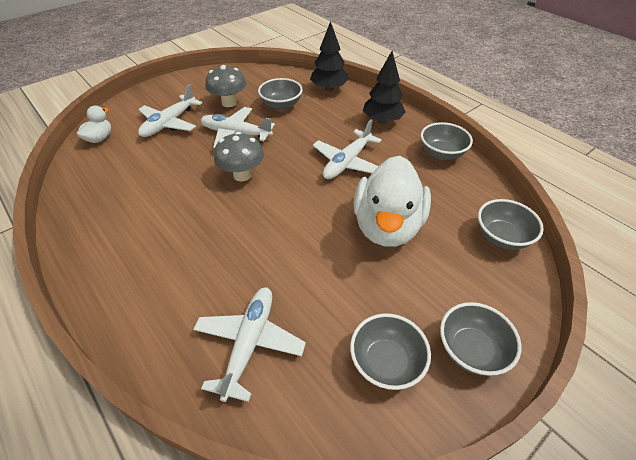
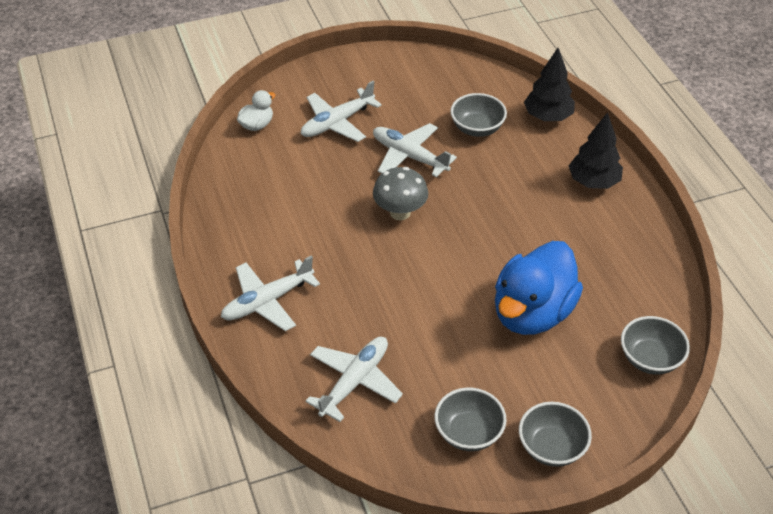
camera: 20 degrees right, 0 degrees up
(229, 103) = (414, 109): grey mushroom -> none
(347, 162) = (523, 227): white plane -> white plane (267, 301)
(387, 226) = (532, 313): white duck -> blue duck
(441, 153) = (643, 245): grey bowl -> none

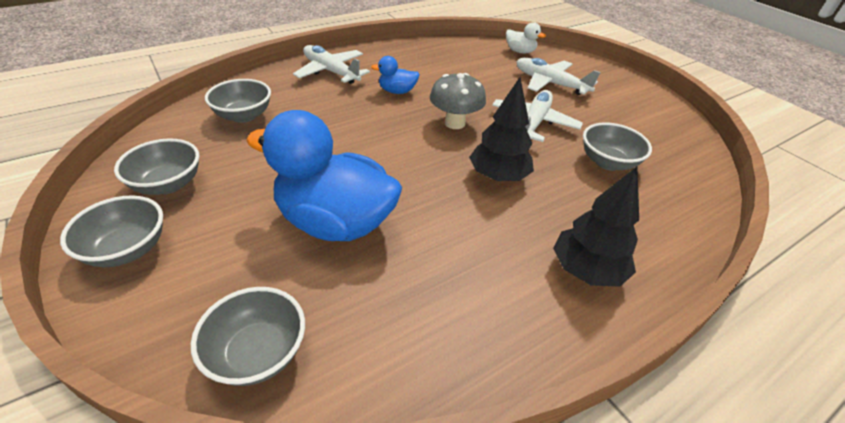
camera: 75 degrees right, 5 degrees down
(328, 247) = (397, 91): none -> blue duck
(355, 381) = (244, 116): white plane -> grey bowl
(547, 116) = (676, 218): black tree -> black tree (498, 176)

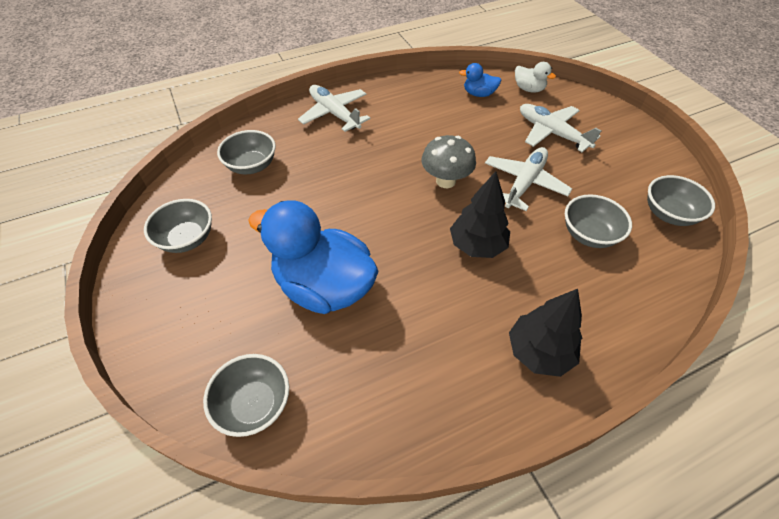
camera: 10 degrees right, 10 degrees up
(128, 249) = (156, 302): grey bowl -> grey bowl (668, 214)
(397, 91) = (395, 140): blue duck -> blue duck (479, 94)

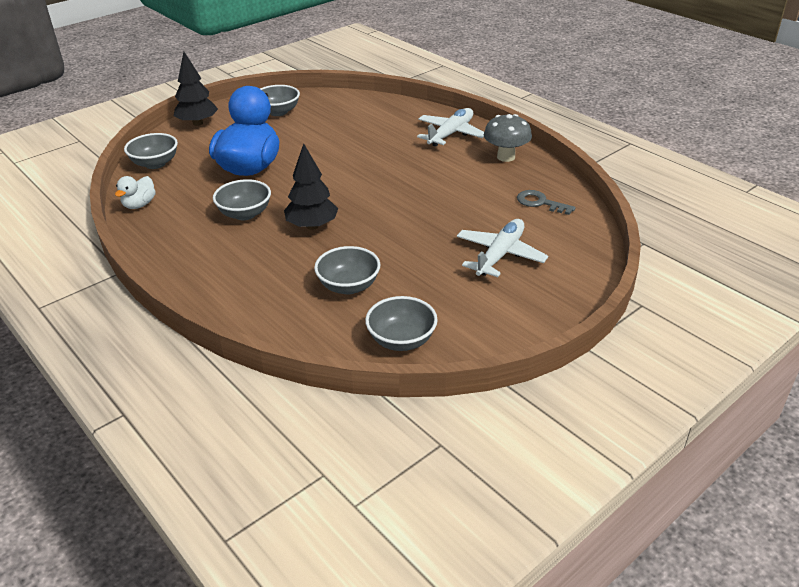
camera: 75 degrees right, 15 degrees down
(252, 166) = (362, 115): grey bowl -> grey bowl (245, 214)
(446, 181) = (387, 201): grey mushroom -> grey mushroom (506, 157)
(479, 94) = (540, 203): blue duck -> grey key
(524, 183) = (405, 244): white plane -> none
(528, 89) = (576, 234): white duck -> white duck (139, 205)
(539, 352) = (208, 265): black tree -> black tree (198, 123)

